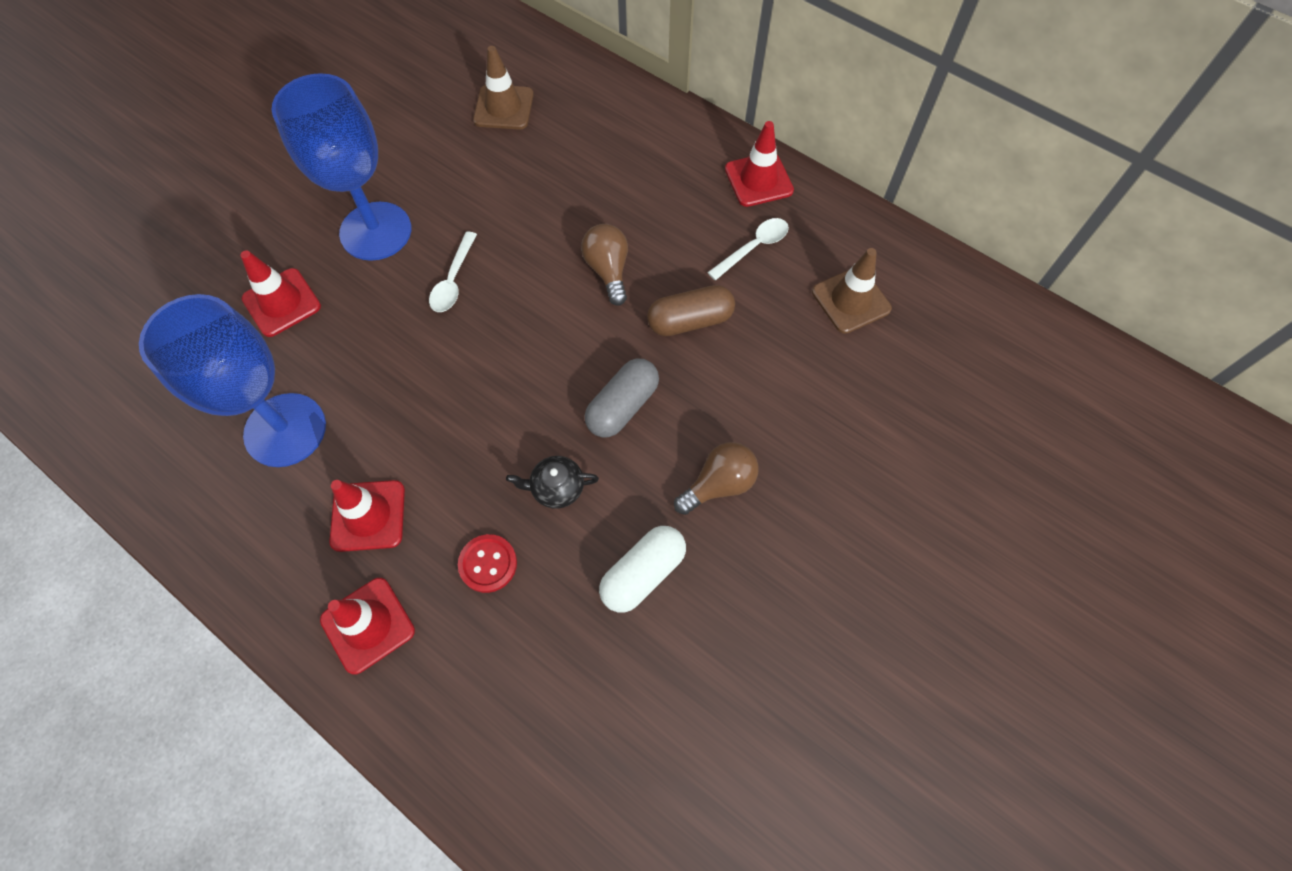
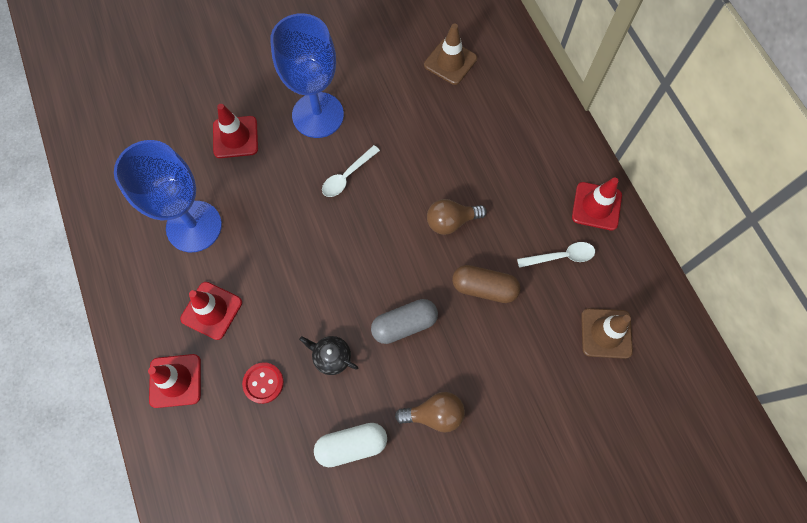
camera: 30 degrees right, 5 degrees up
(608, 270) = (451, 221): brown light bulb -> brown light bulb turned 120 degrees counterclockwise

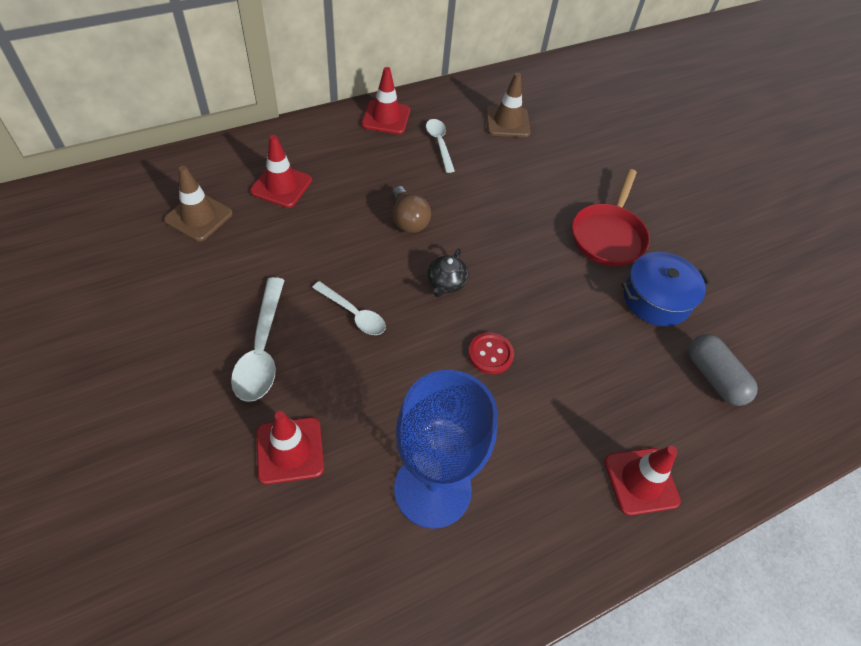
camera: 100 degrees left, 15 degrees down
(211, 310) = (546, 450): red traffic cone -> red traffic cone (281, 186)
(263, 383) = (618, 383): red button -> red button (490, 354)
(318, 115) = (261, 350): blue goblet -> white spoon
(331, 357) = (574, 320): black teapot -> black teapot (446, 283)
(351, 445) = (656, 299): white capsule -> blue pot
(404, 324) = (526, 258): grey capsule -> grey capsule (714, 377)
(434, 414) = (608, 236): brown light bulb -> red pan
(484, 288) = (478, 197): brown capsule -> none

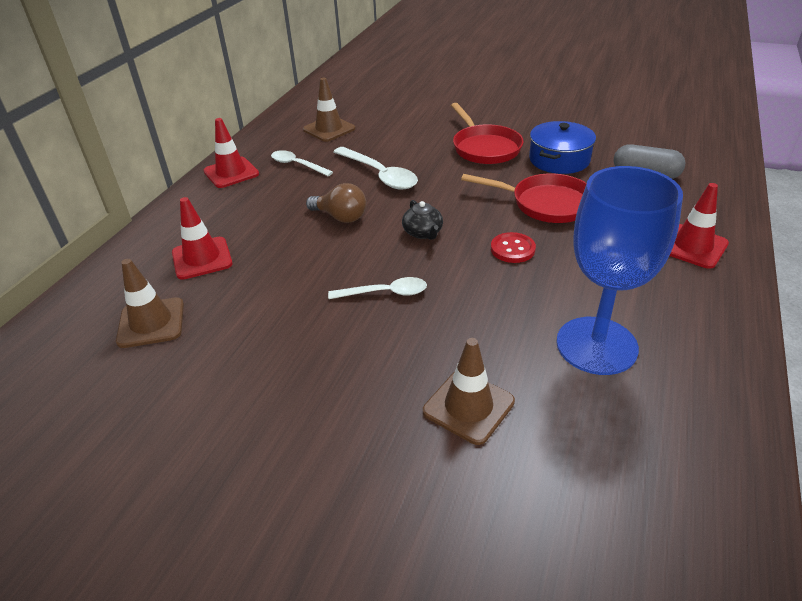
camera: 35 degrees left, 15 degrees down
(261, 350) = (346, 365): white spoon -> white spoon (380, 175)
(290, 450) = (468, 406): red traffic cone -> brown traffic cone
(578, 334) = (546, 204): none -> red pan

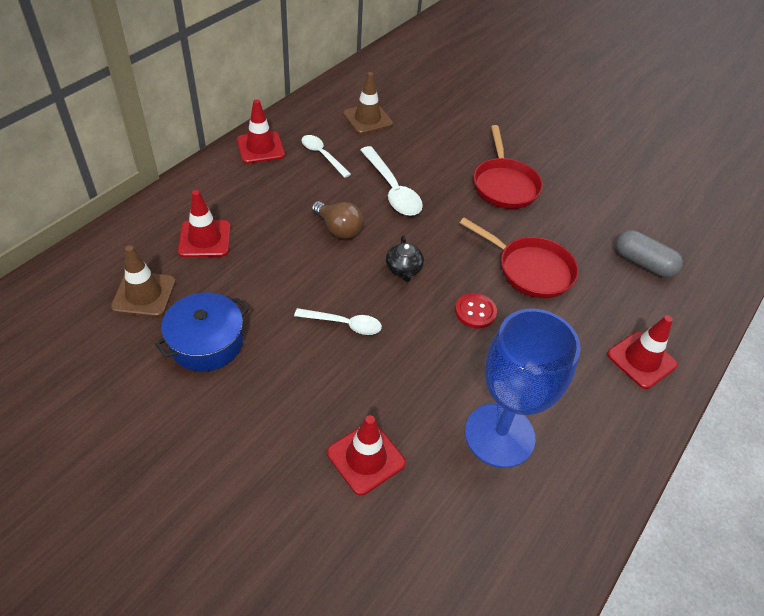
camera: 10 degrees right, 10 degrees up
(468, 406) = (366, 458): brown traffic cone -> red traffic cone
(559, 160) = (568, 221): blue pot -> blue pot (206, 342)

